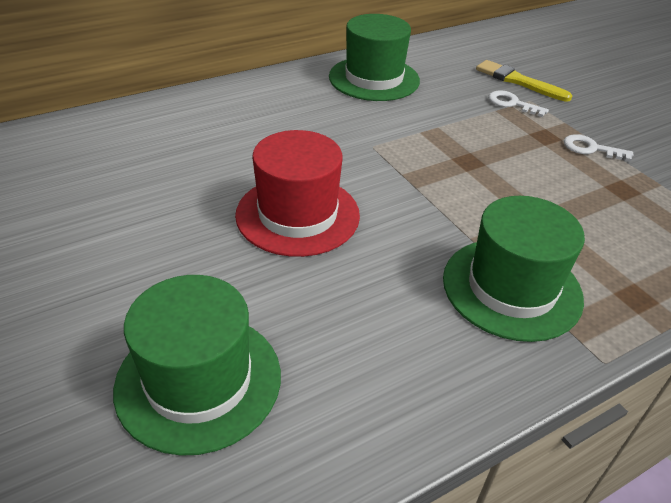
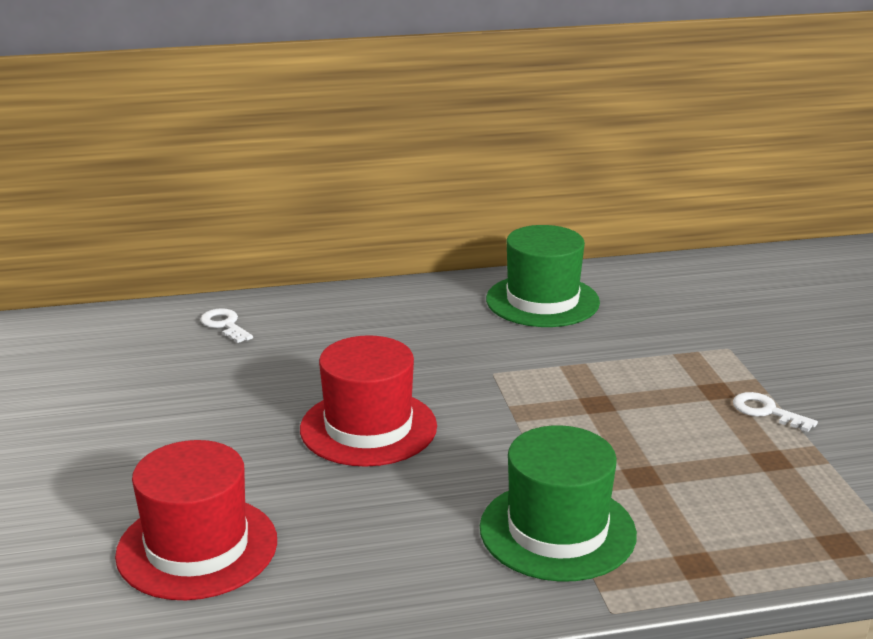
camera: 20 degrees right, 15 degrees down
(199, 380) = (197, 547): green hat -> red hat
(511, 103) = (700, 349): white key -> white key (224, 325)
(518, 81) = (729, 324): yellow brush -> none

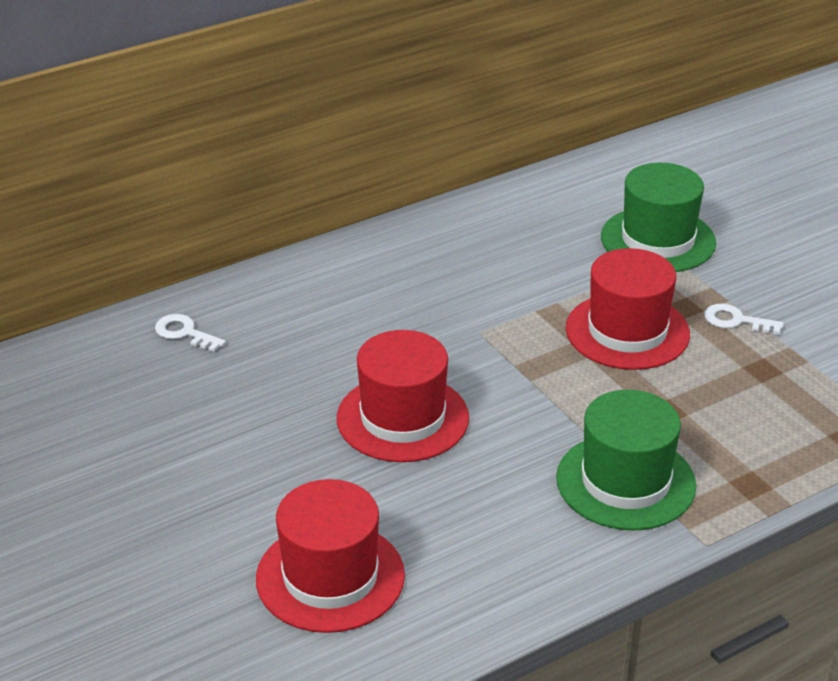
camera: 20 degrees left, 10 degrees up
(542, 301) = (478, 238): green hat -> green hat (658, 240)
(643, 399) = (627, 331): none -> red hat

